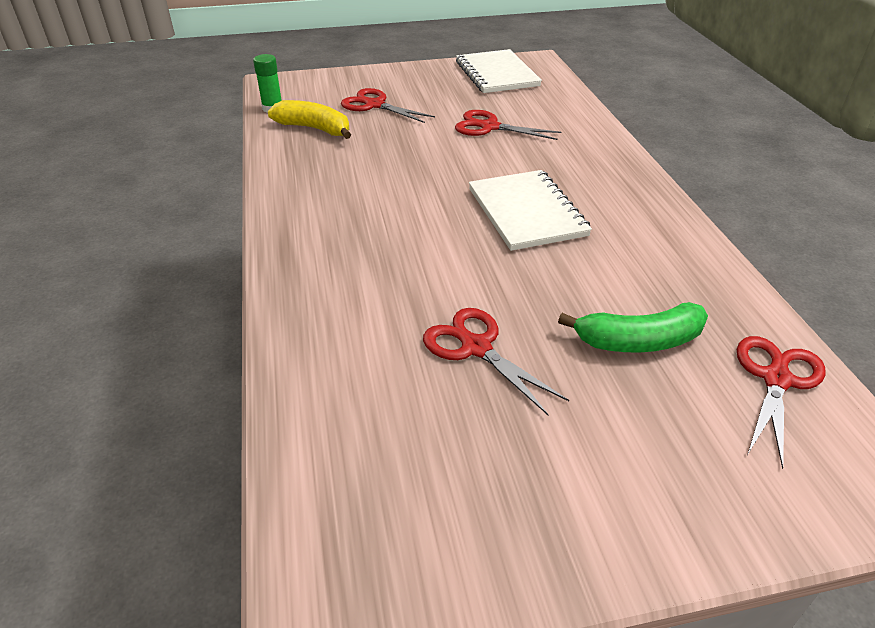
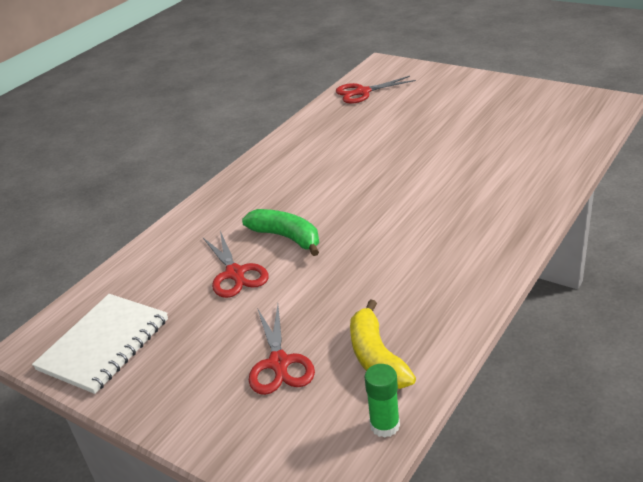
camera: 130 degrees left, 5 degrees down
(476, 347) = (465, 142): red scissors -> none
(527, 212) = (335, 192): white notebook -> none
(638, 341) = (390, 119): green banana -> green banana (287, 237)

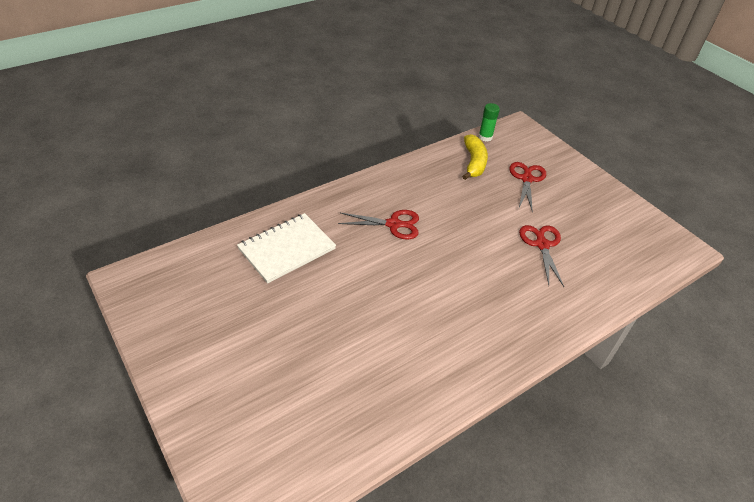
camera: 165 degrees left, 10 degrees up
(104, 344) = (635, 229): white notebook -> white notebook (287, 249)
(287, 237) = (495, 259): green banana -> none
(362, 92) = (318, 448): red scissors -> red scissors (393, 224)

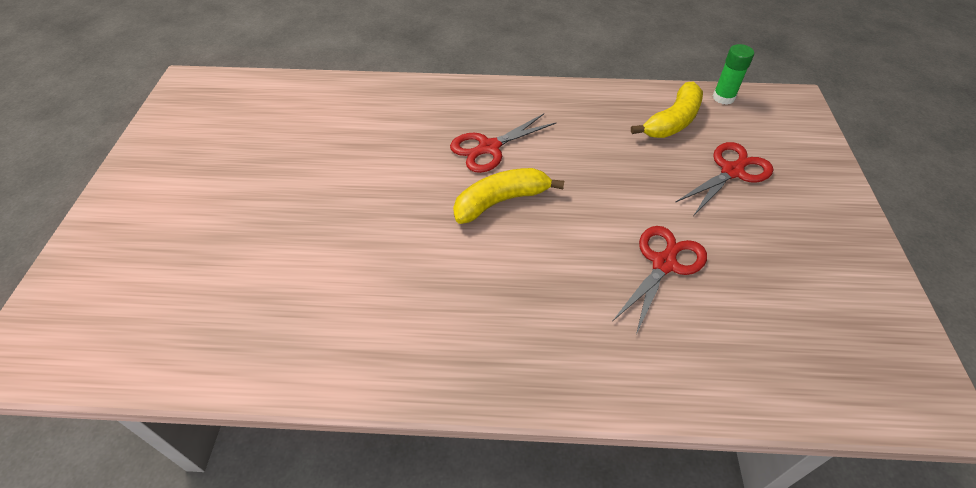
camera: 40 degrees right, 5 degrees up
(287, 249) = (349, 121): white notebook -> none
(393, 224) = (489, 148): red scissors -> red scissors turned 105 degrees clockwise
(433, 253) = (501, 201): none -> yellow banana

